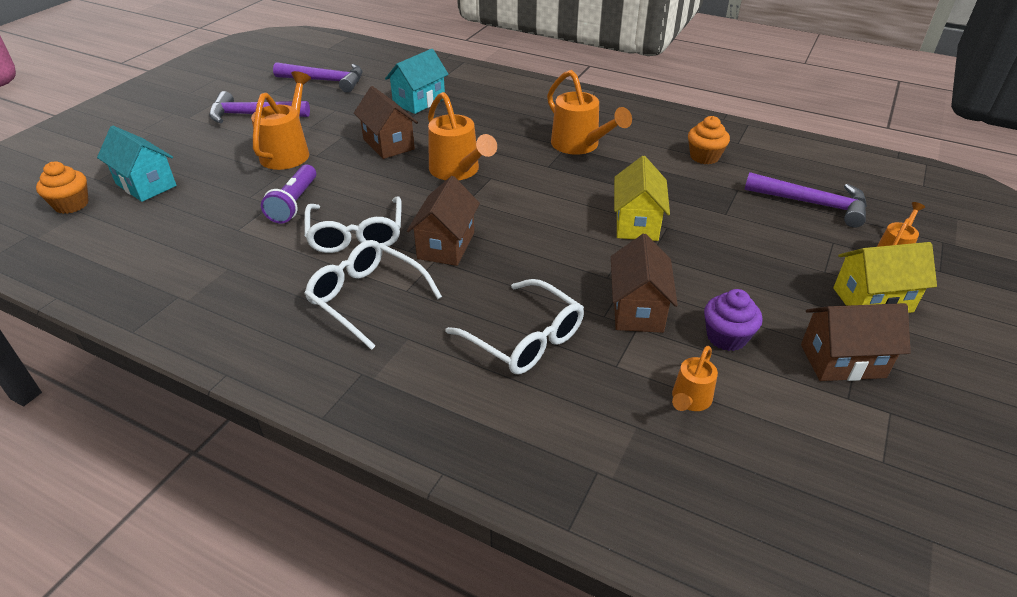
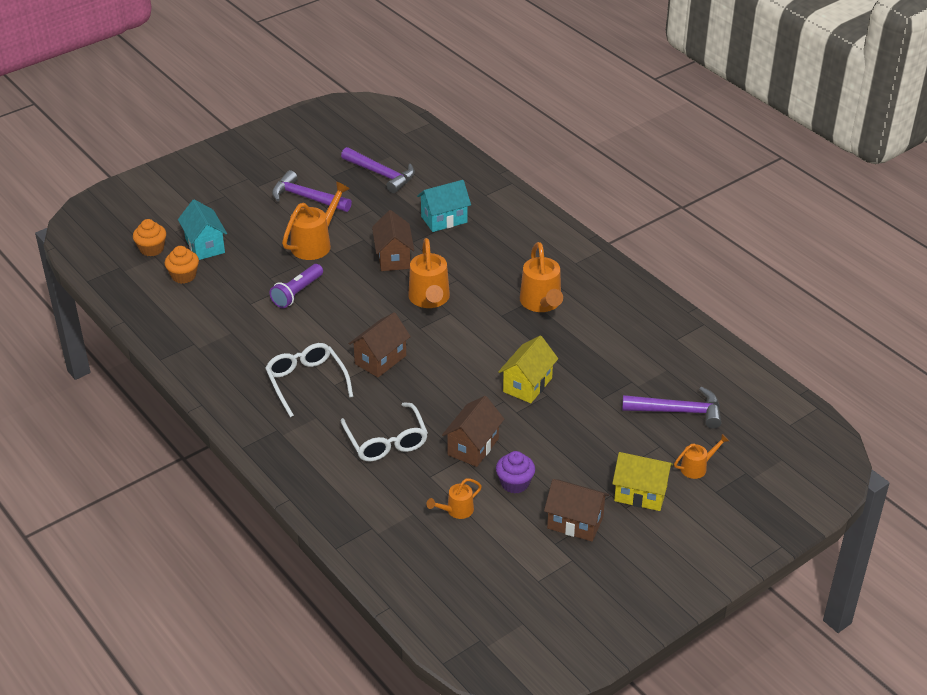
camera: 25 degrees right, 0 degrees up
(356, 235) = (325, 333): white glasses -> none
(704, 157) = (634, 344): orange cupcake -> orange cupcake (184, 276)
(812, 204) = (678, 411): purple hammer -> purple hammer turned 45 degrees counterclockwise

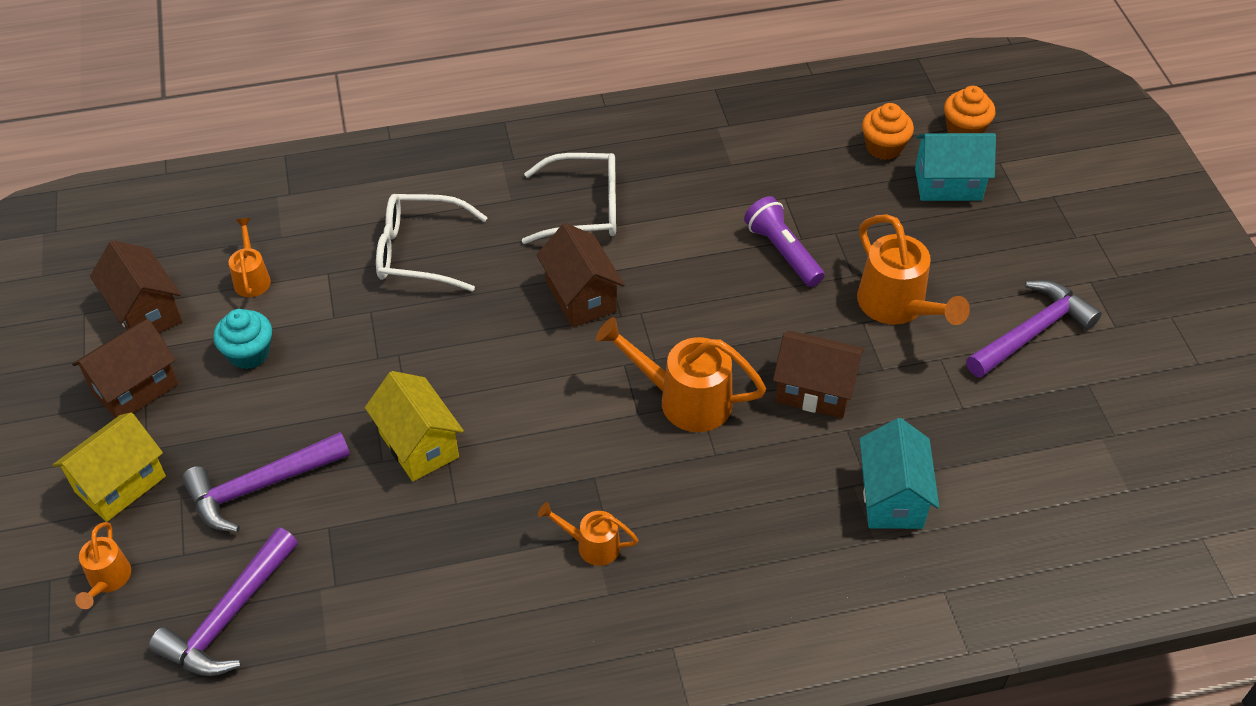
camera: 115 degrees right, 10 degrees up
(381, 174) = (1069, 455): purple hammer -> purple hammer (260, 486)
(473, 447) = (345, 335): brown house -> brown house (145, 312)
(515, 483) = (249, 353): purple cupcake -> turquoise cupcake
(541, 303) = (592, 545): orange watering can -> orange watering can, size x0.55

